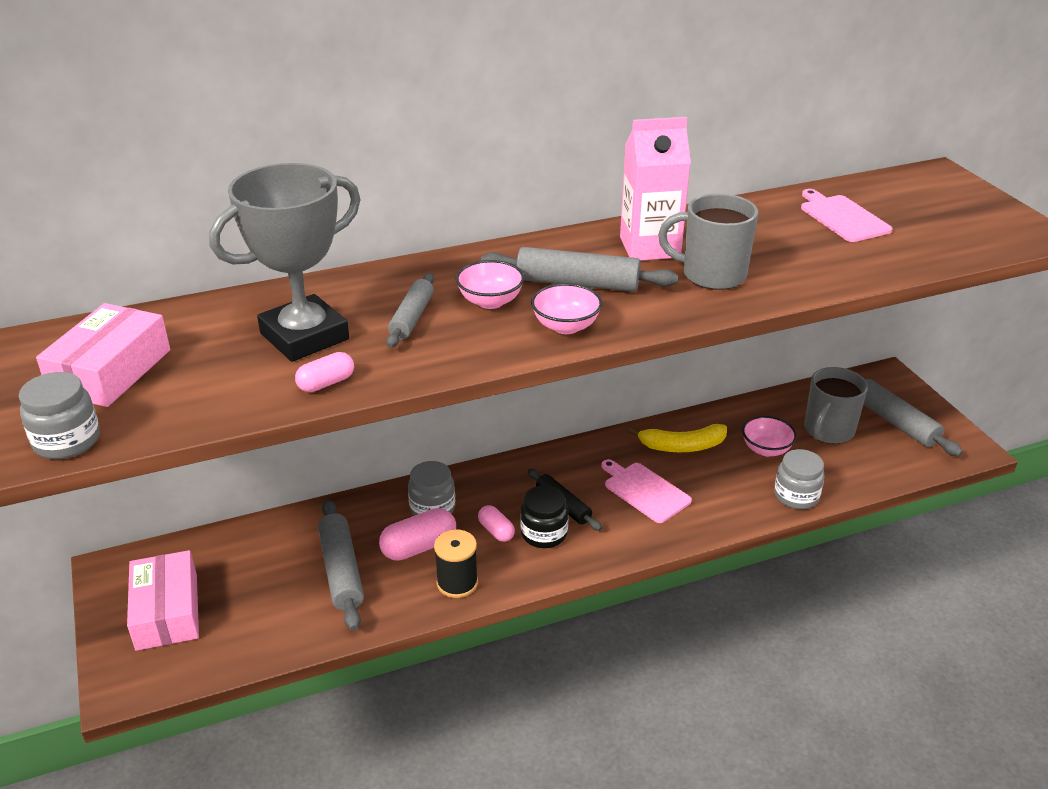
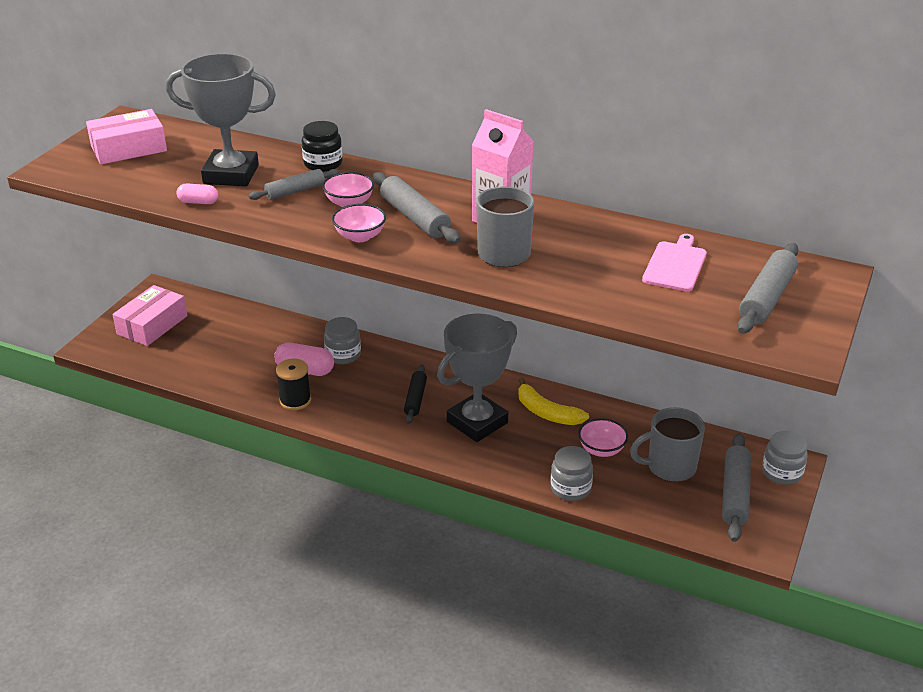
camera: 45 degrees right, 0 degrees up
(67, 441) = (63, 171): grey jar -> grey jar (782, 472)
(341, 571) = (251, 357): grey rolling pin -> grey rolling pin (767, 298)
(496, 531) = (357, 388): pink capsule -> none
(544, 534) = (379, 406): black jar -> black jar (323, 164)
(645, 491) = (477, 422): pink cutting board -> grey trophy

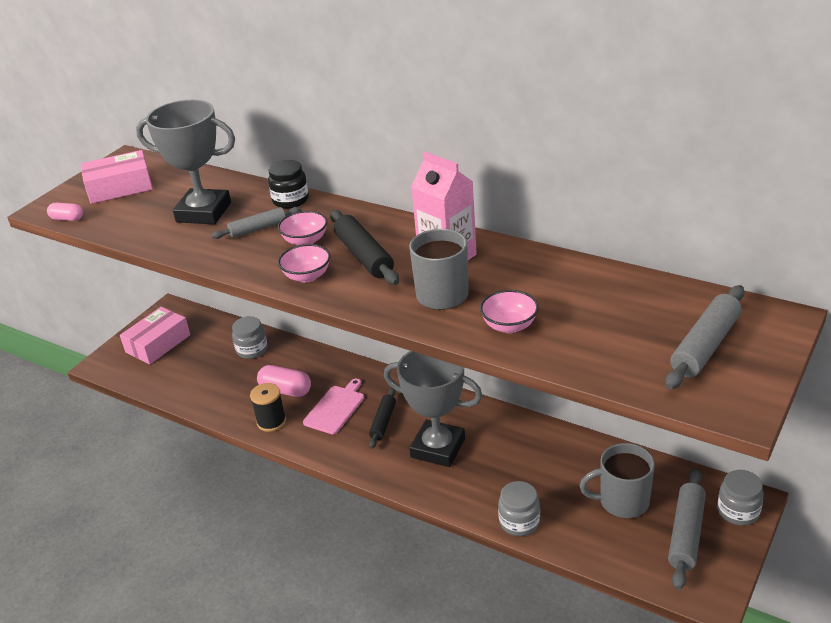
camera: 10 degrees right, 0 degrees up
(198, 202) = (167, 241): pink capsule -> pink capsule (67, 219)
(343, 355) = (323, 375): grey jar -> grey jar (252, 350)
(415, 217) = (364, 256): grey rolling pin -> black rolling pin
(477, 422) = (438, 448): grey trophy -> grey trophy turned 60 degrees clockwise
(547, 412) = (507, 439): yellow banana -> none
(601, 450) = (556, 480): pink bowl -> pink bowl (509, 326)
(675, 265) = (614, 308): pink cutting board -> pink cutting board (335, 408)

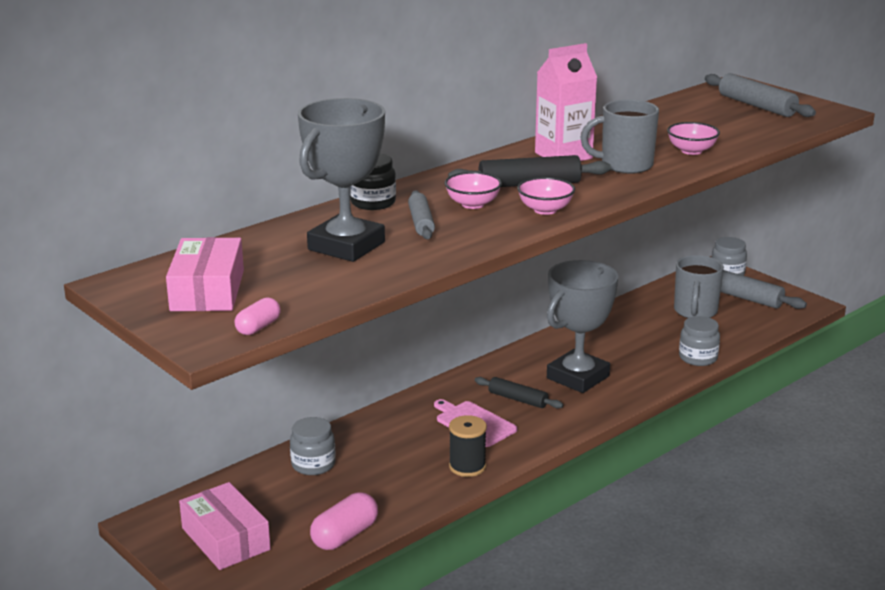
camera: 75 degrees left, 10 degrees down
(285, 390) = (416, 450): pink capsule -> pink capsule (345, 536)

